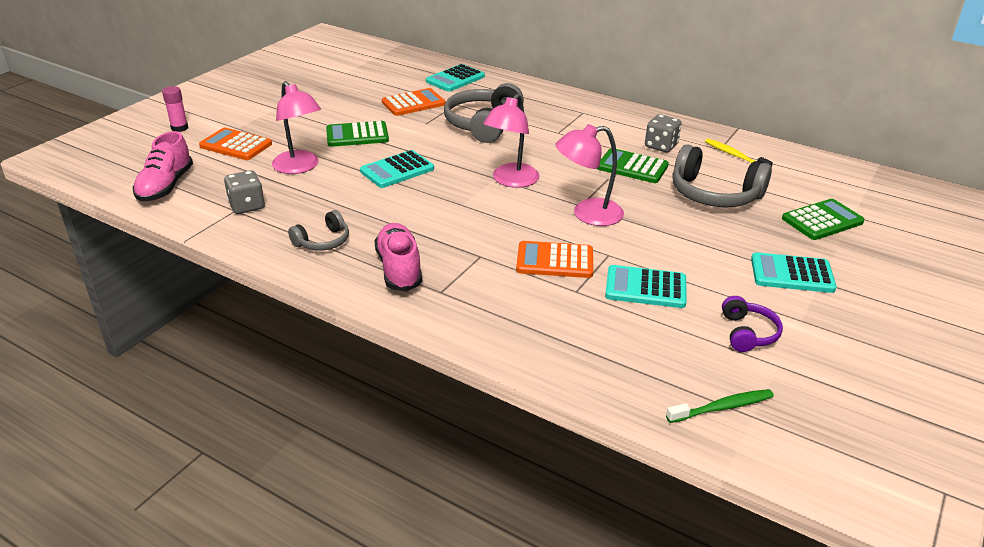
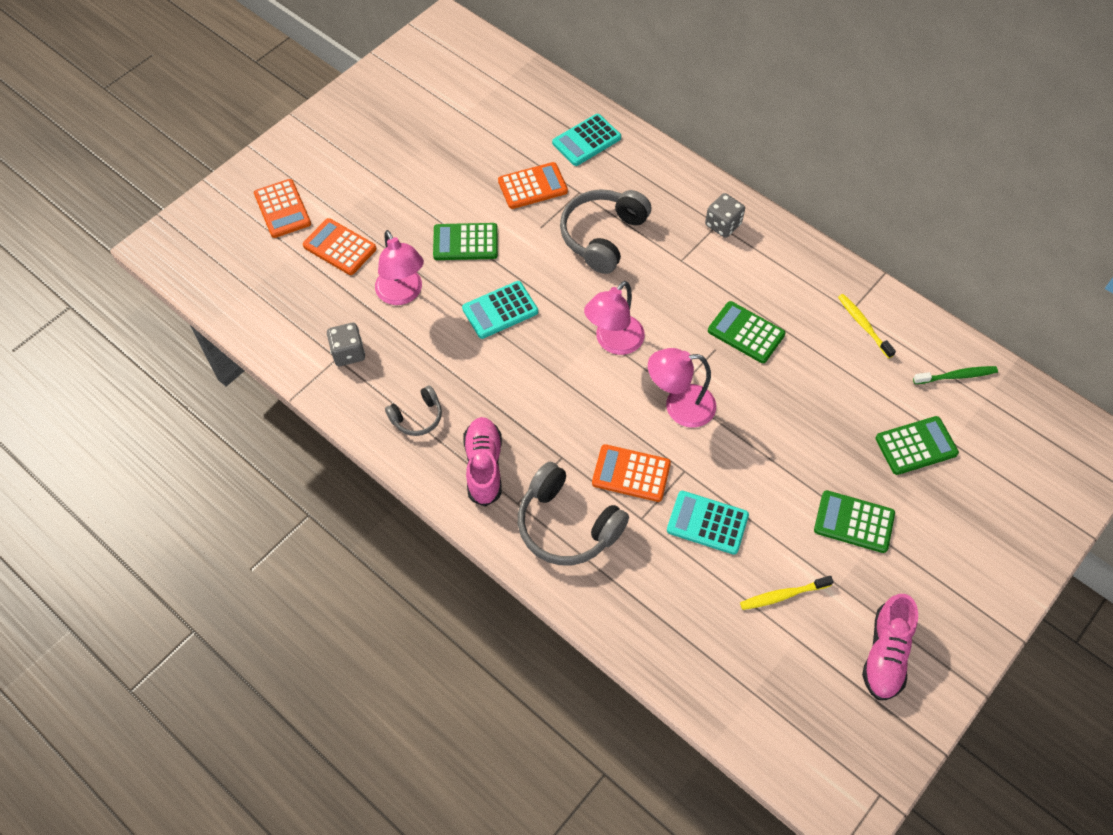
camera: 10 degrees right, 25 degrees up
(165, 186) = (271, 311): pink shoe -> pink shoe (885, 654)
(179, 128) = (282, 209): pink glue stick -> orange calculator
(661, 146) = (787, 298): grey dice -> grey dice (723, 225)
(714, 194) = (818, 389): grey headphones -> grey headphones (567, 525)
(722, 407) = (730, 680): green toothbrush -> green toothbrush (956, 376)
(747, 333) = (783, 595): purple headphones -> yellow toothbrush
(792, 274) = (854, 522): turquoise calculator -> green calculator

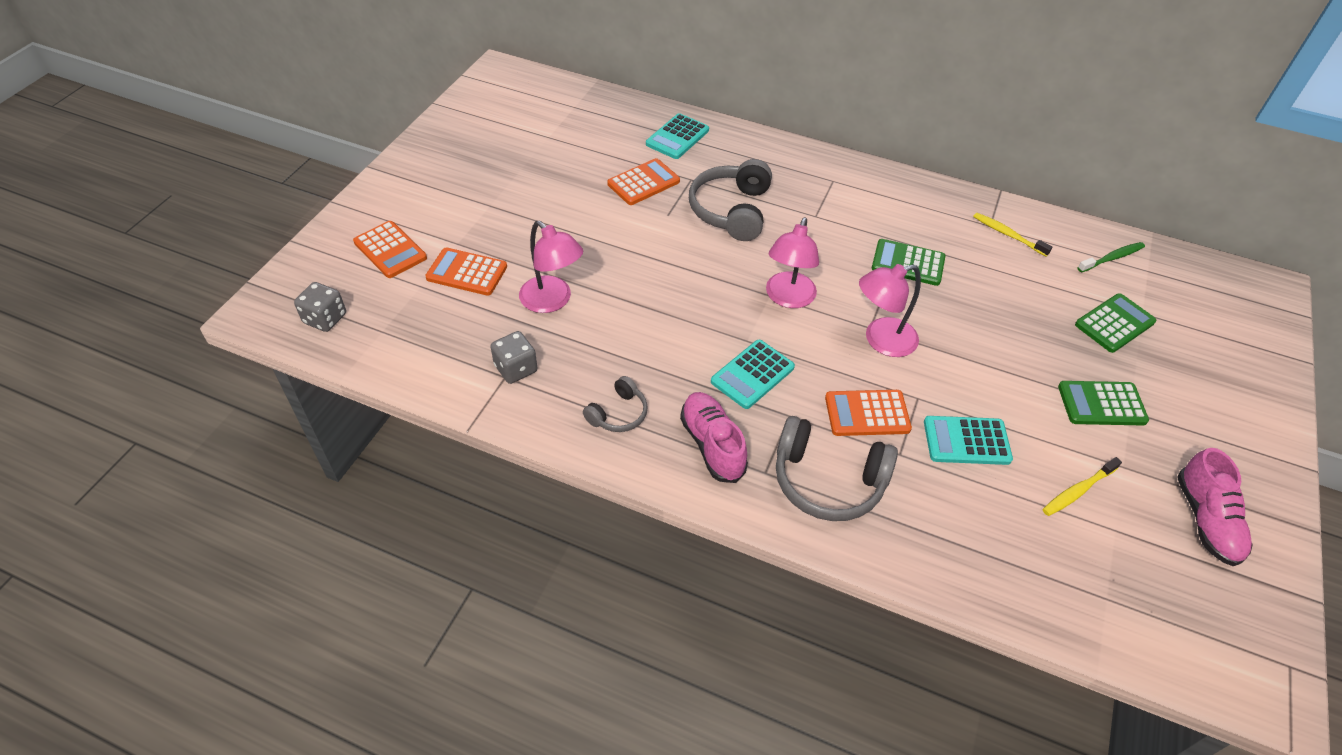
camera: 20 degrees left, 10 degrees down
(465, 242) = (598, 242): green calculator -> none
(500, 310) = (661, 294): turquoise calculator -> turquoise calculator (752, 374)
(723, 225) = (838, 180): grey dice -> grey dice (325, 318)

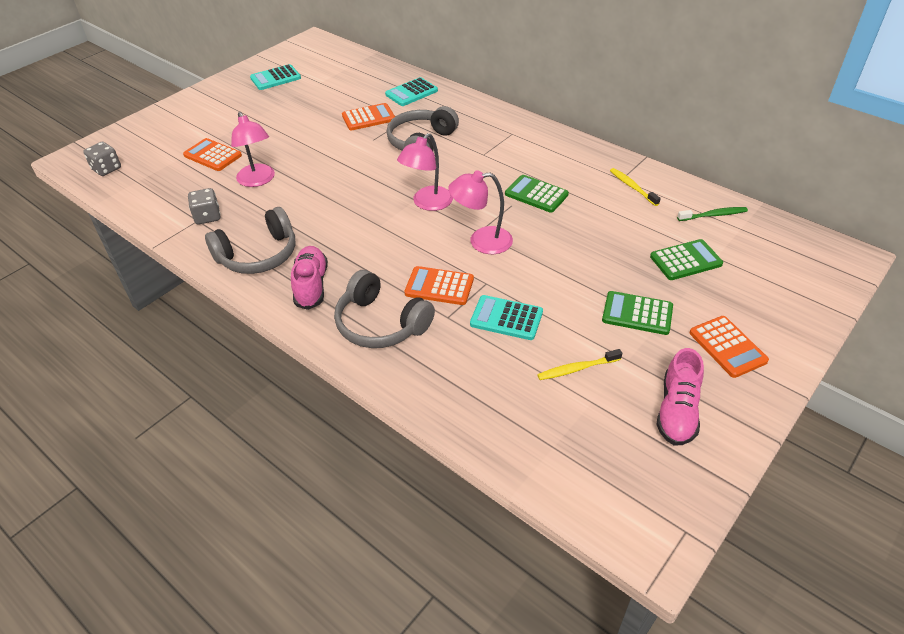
camera: 20 degrees right, 5 degrees down
(390, 250) = (172, 136): orange calculator -> orange calculator (727, 347)
(618, 414) = (258, 255): grey headphones -> grey headphones, size x1.84
(752, 374) = (369, 247): turquoise calculator -> turquoise calculator (275, 78)

